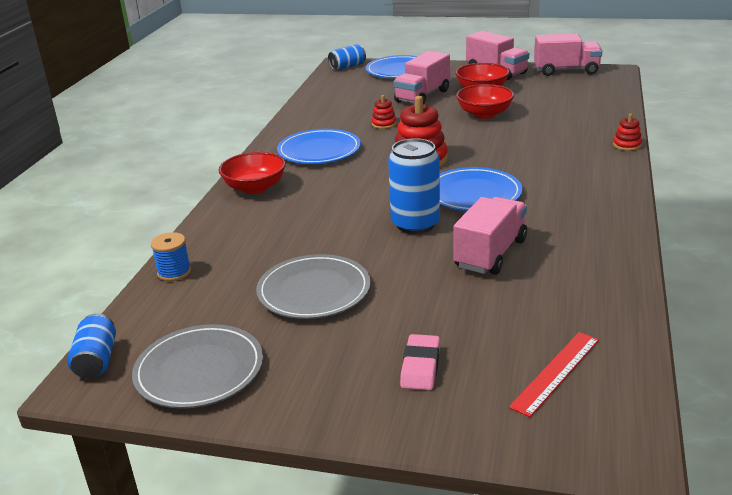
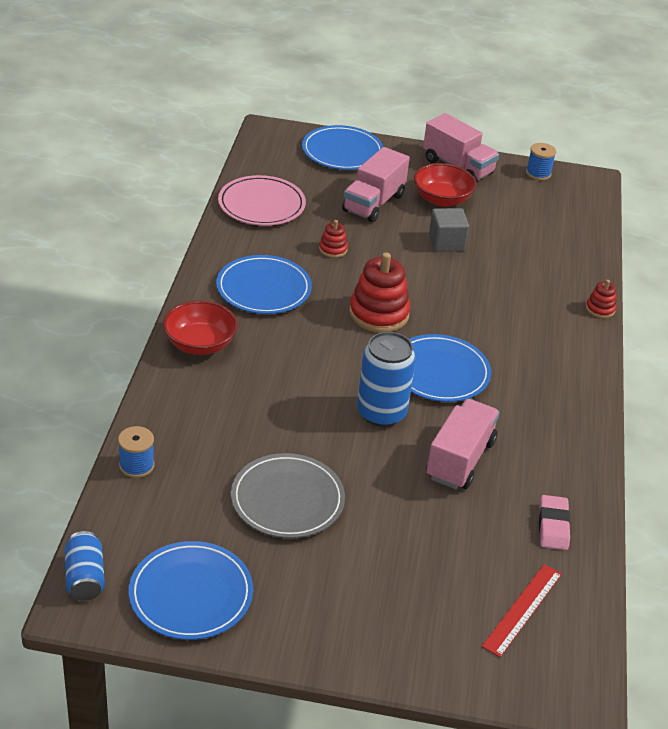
camera: 10 degrees left, 10 degrees up
(199, 370) = (191, 594): grey plate -> blue plate
(327, 103) = (261, 204): none -> pink plate
(347, 66) = (278, 136): blue can -> none
(420, 366) = (400, 598): pink eraser -> pink eraser (553, 526)
(484, 114) = (446, 243): red bowl -> grey cube
(566, 71) = (538, 173): pink truck -> blue spool

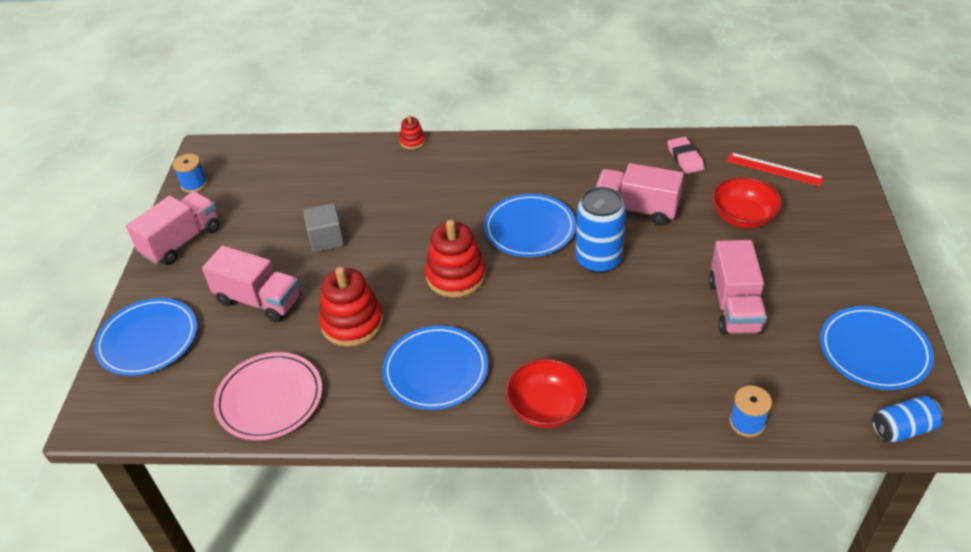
camera: 90 degrees left, 5 degrees up
(287, 499) = (734, 306): grey plate -> pink truck
(333, 249) = (352, 323): red stacking toy -> red stacking toy, size x1.99
(442, 199) = (247, 248): red bowl -> red bowl (743, 217)
(553, 526) = (685, 158): pink eraser -> pink eraser turned 75 degrees clockwise

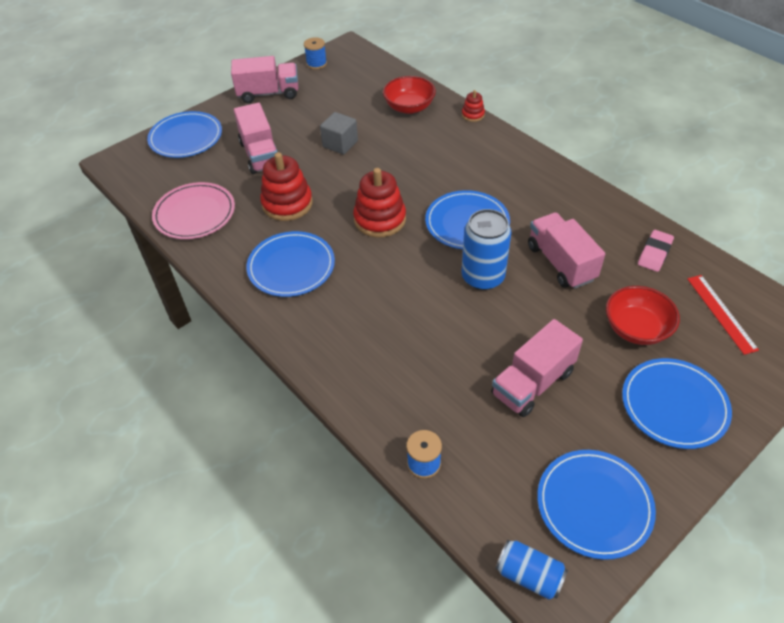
camera: 45 degrees right, 5 degrees up
(546, 408) = (318, 341): red bowl -> red bowl (409, 107)
(828, 249) = (674, 405): none -> blue plate

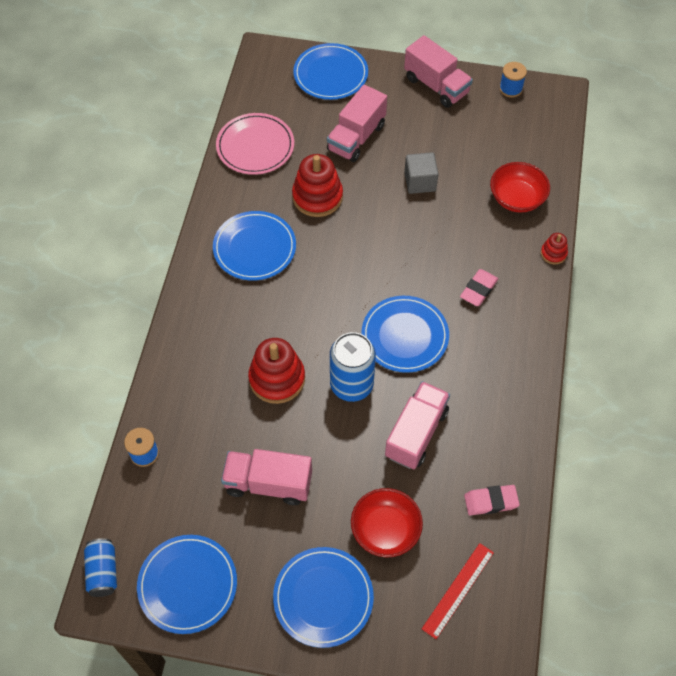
camera: 50 degrees right, 10 degrees up
(380, 219) = (355, 271): red stacking toy -> red stacking toy (277, 379)
(465, 164) = (478, 290): none -> pink eraser

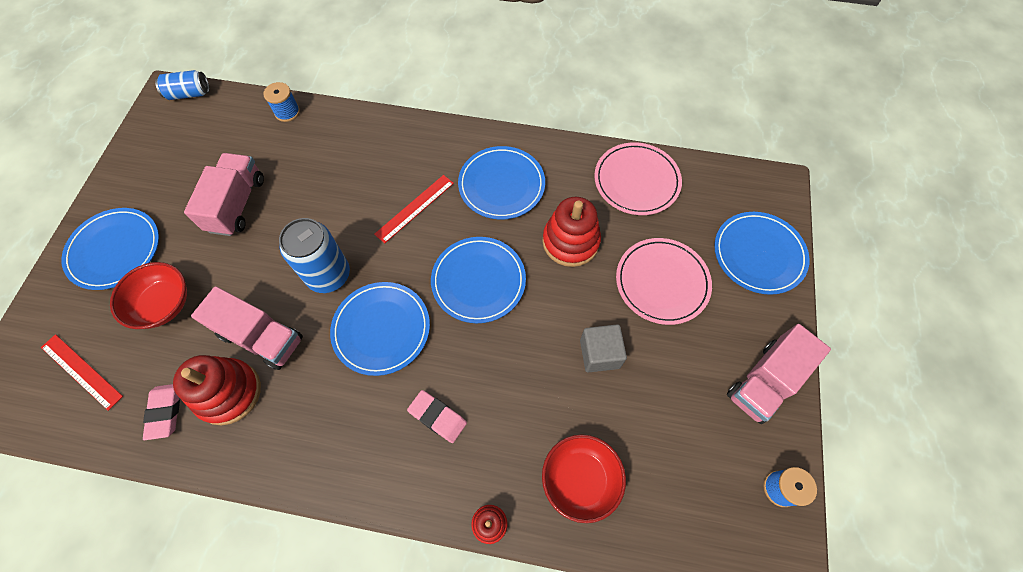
camera: 90 degrees right, 5 degrees up
(187, 585) = (160, 149): blue plate -> blue plate (478, 281)
(277, 379) = (345, 208): red stacking toy -> red stacking toy (228, 393)
(278, 318) = (414, 208): none -> red ruler
(356, 137) = (662, 282): pink truck -> pink plate

